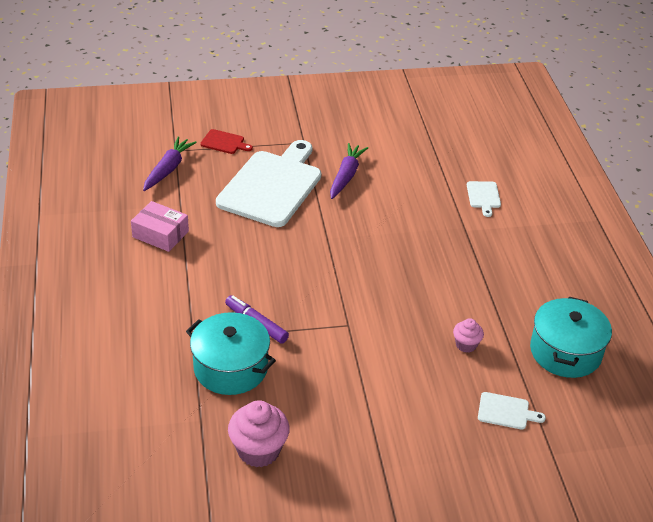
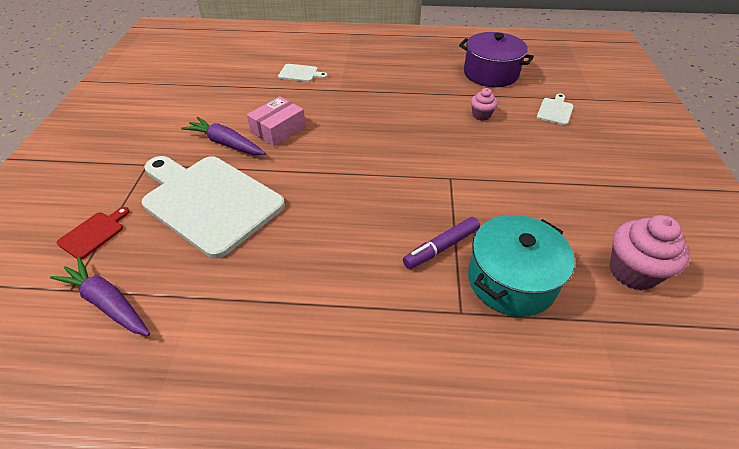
camera: 75 degrees left, 5 degrees up
(160, 234) = (248, 328): pink box -> pink box (278, 129)
(565, 352) = (490, 73): turquoise pot -> purple pot

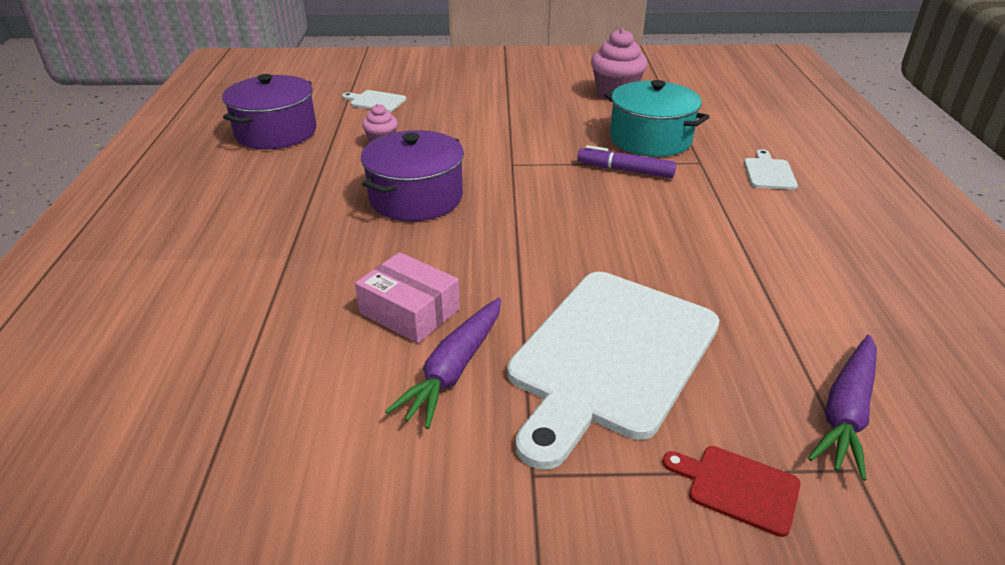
camera: 95 degrees left, 10 degrees down
(300, 73) = (209, 310): white cutting board -> white cutting board (769, 172)
(399, 131) = (416, 198): none -> purple pot
(441, 247) = (625, 170): purple marker -> purple marker turned 150 degrees clockwise

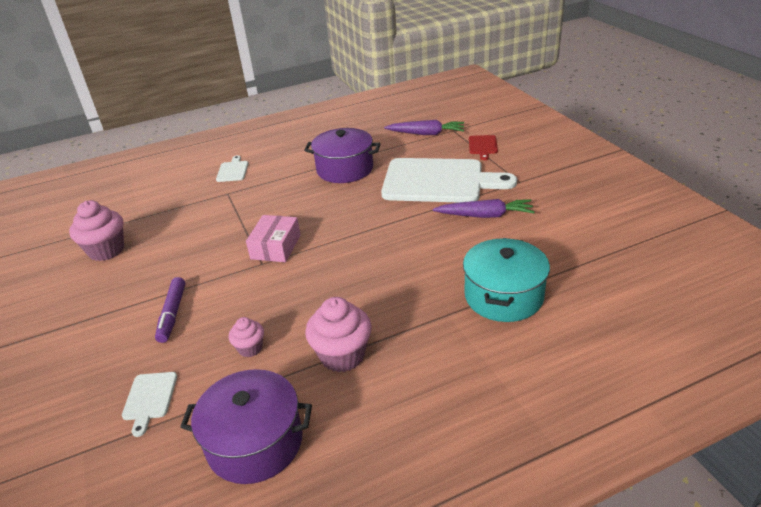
camera: 110 degrees left, 0 degrees up
(314, 182) = (342, 355): none -> pink cupcake
(409, 311) = (457, 243): pink box -> pink box (276, 247)
(416, 198) = (336, 289): purple pot -> purple pot (345, 169)
(625, 170) = (251, 216): purple marker -> purple marker (172, 314)
(650, 139) = (197, 217): turquoise pot -> turquoise pot (503, 296)
(769, 172) = (233, 170): white cutting board -> white cutting board turned 105 degrees clockwise

